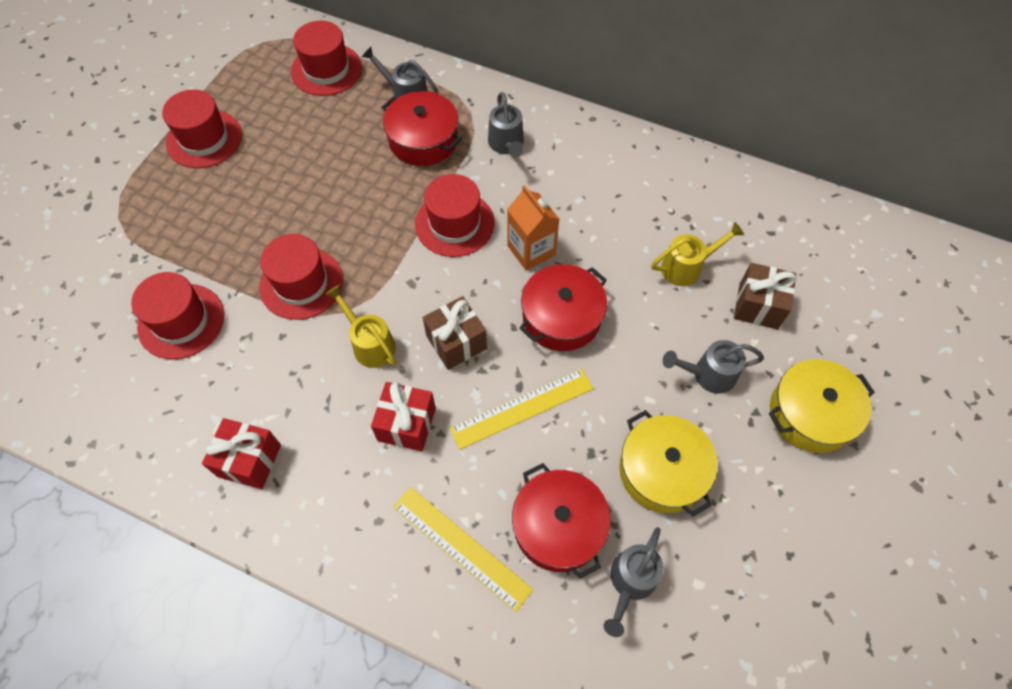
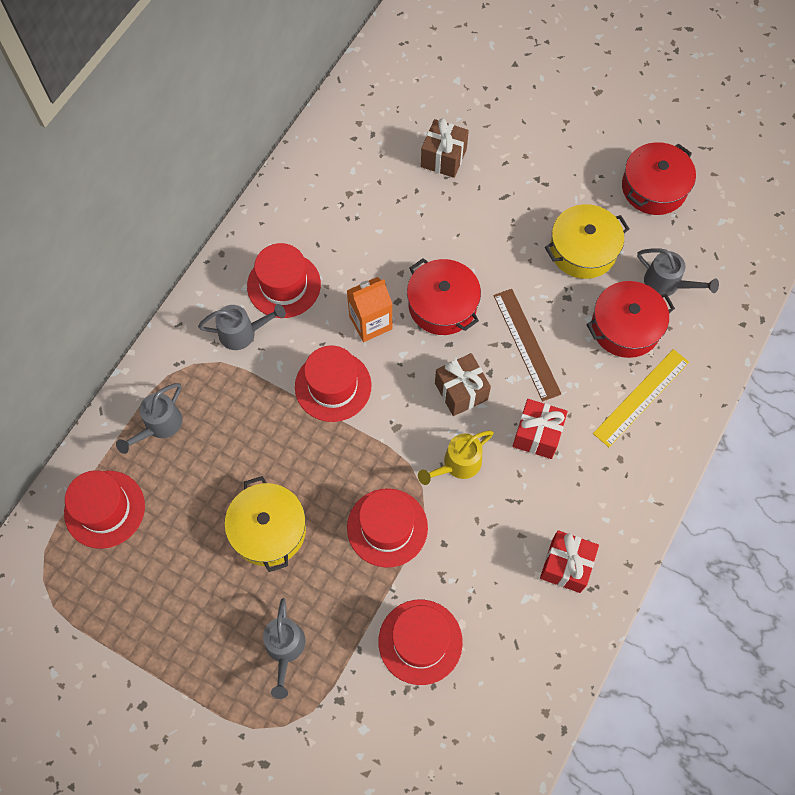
camera: 85 degrees left, 5 degrees up
(204, 139) = (186, 640): red hat -> red hat (284, 285)
(423, 140) = (224, 410): red pot -> red pot (654, 187)
(522, 408) = (526, 344): yellow ruler -> brown ruler
(687, 267) = (401, 202): yellow watering can -> none
(708, 374) = (503, 205): grey watering can -> grey watering can (285, 649)
(810, 414) = (540, 143): yellow pot -> yellow pot (268, 530)

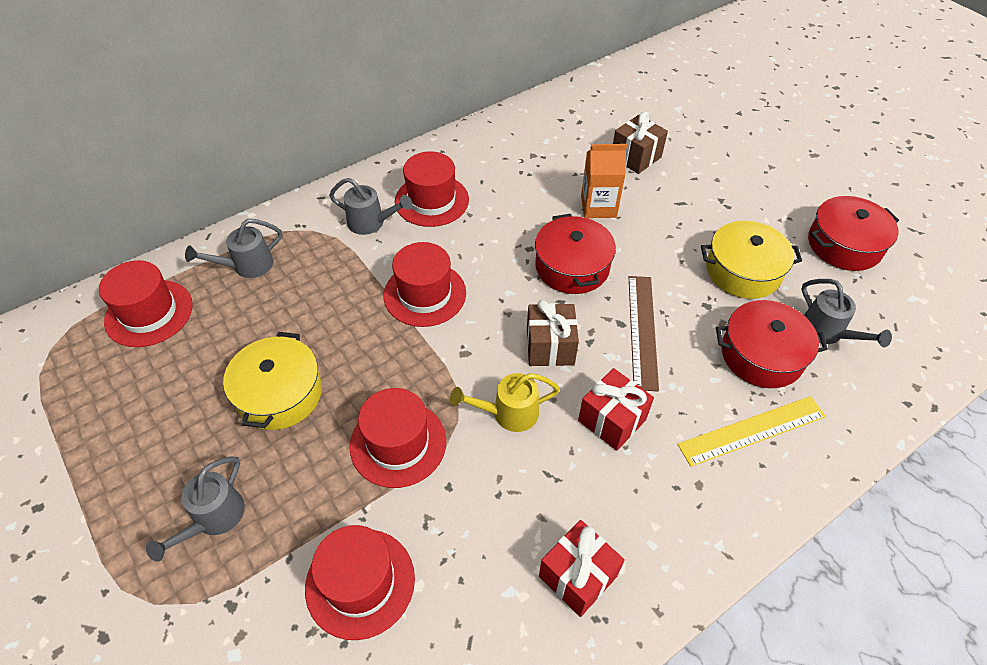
camera: 25 degrees right, 15 degrees down
(370, 322) = (493, 256): orange carton -> orange carton (598, 206)

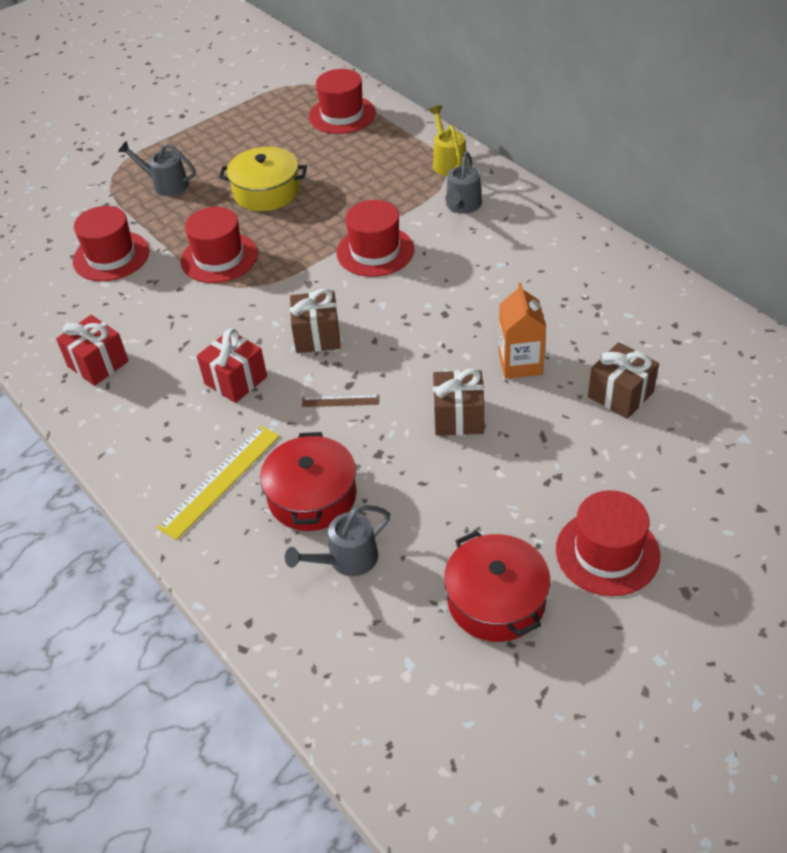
camera: 90 degrees right, 5 degrees down
(247, 266) = (397, 148): grey watering can -> none
(432, 200) = (502, 239): red hat -> red hat (607, 552)
(508, 413) = (245, 315): yellow watering can -> yellow watering can (448, 162)
(572, 267) = (422, 346): red pot -> none
(642, 330) = (340, 401): brown ruler -> brown ruler, size x0.52
(661, 250) = (458, 417): none -> brown gift
(743, 271) = (434, 489): yellow pot -> none
(752, 430) = (220, 480): yellow ruler -> yellow ruler turned 60 degrees clockwise

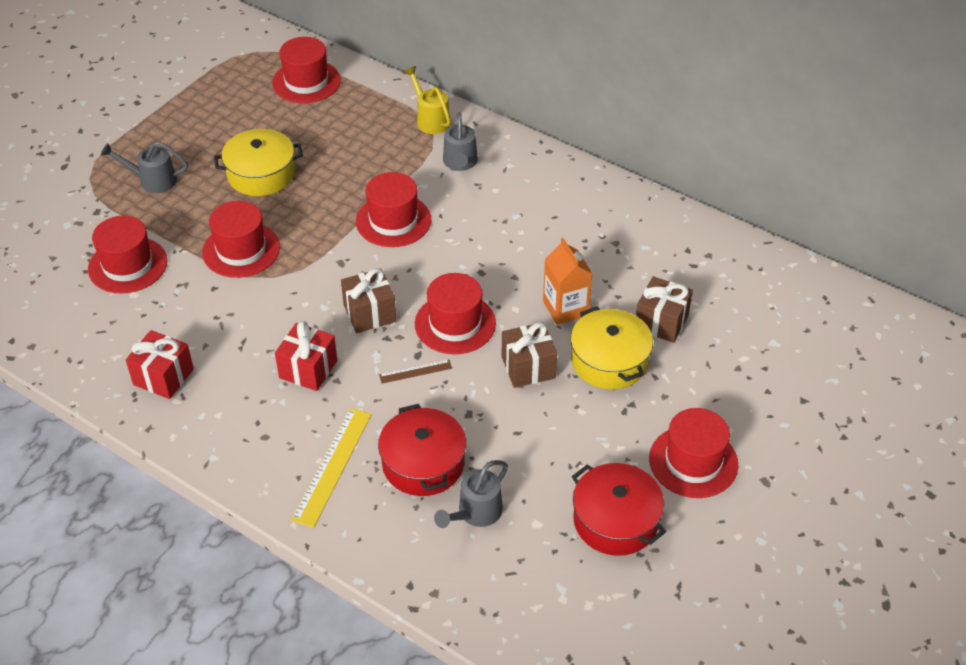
camera: 20 degrees left, 0 degrees up
(399, 360) = (455, 323): none -> red hat
(549, 425) = (609, 361): none -> yellow pot

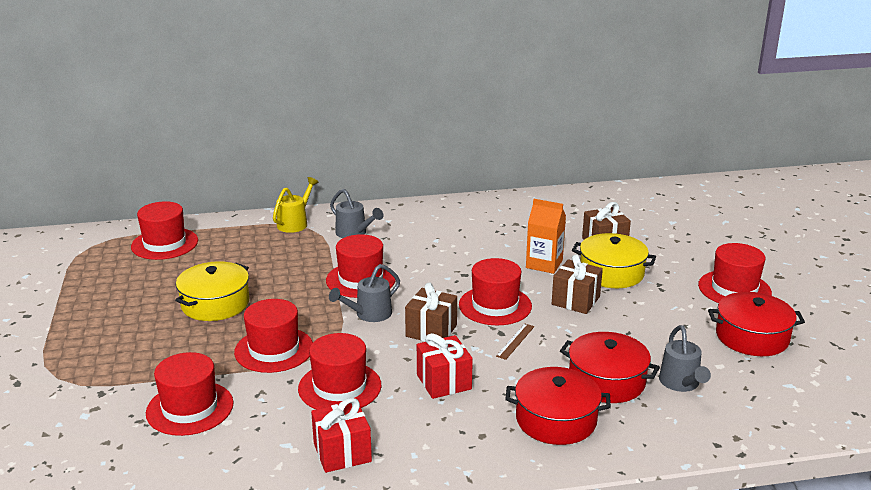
camera: 45 degrees left, 20 degrees down
(152, 181) = (124, 351): grey watering can -> grey watering can (369, 314)
(236, 318) = (339, 387): none -> red hat
(332, 466) = (556, 420): yellow ruler -> red pot
(430, 119) = (295, 223): yellow watering can -> yellow watering can turned 105 degrees clockwise

